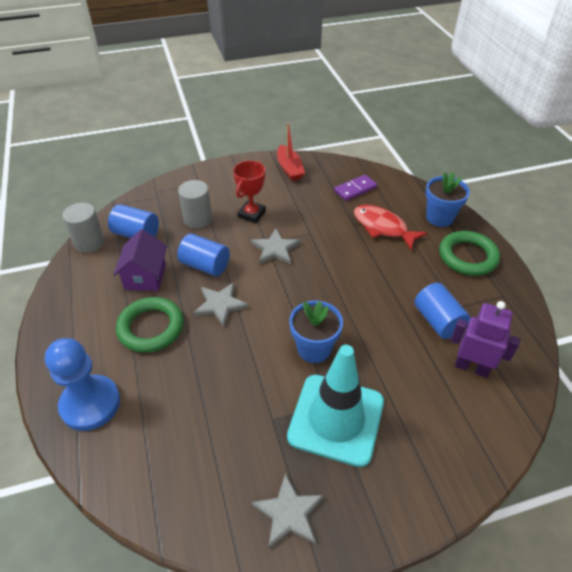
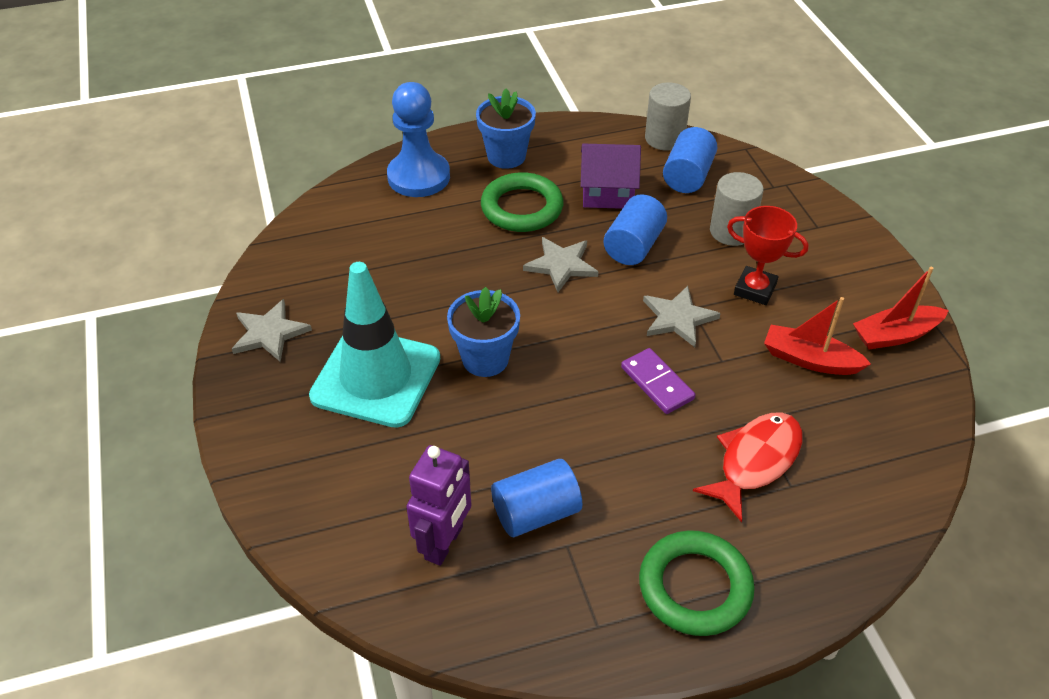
camera: 90 degrees right, 0 degrees up
(308, 200) = (809, 360): none -> red boat
(355, 189) = (859, 428): purple domino -> purple domino (657, 383)
(439, 218) = (802, 558): blue flower pot -> blue flower pot (506, 156)

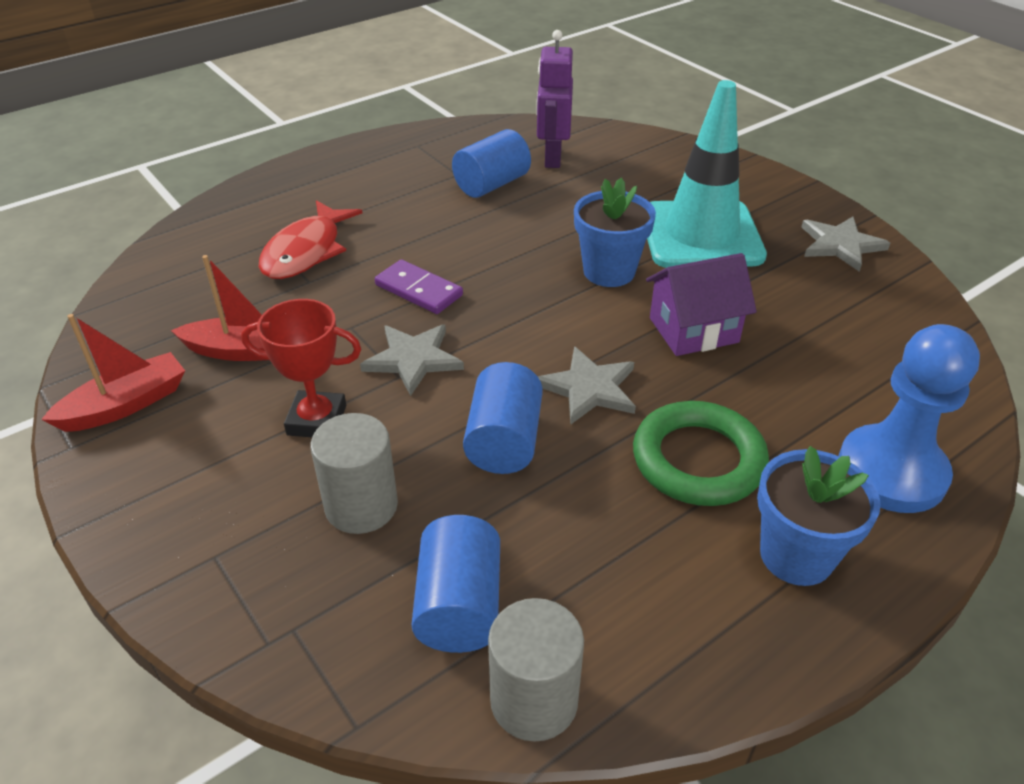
camera: 160 degrees right, 5 degrees down
(607, 193) = (583, 524): purple house -> purple house (693, 330)
(695, 587) = (350, 173): green ring -> none

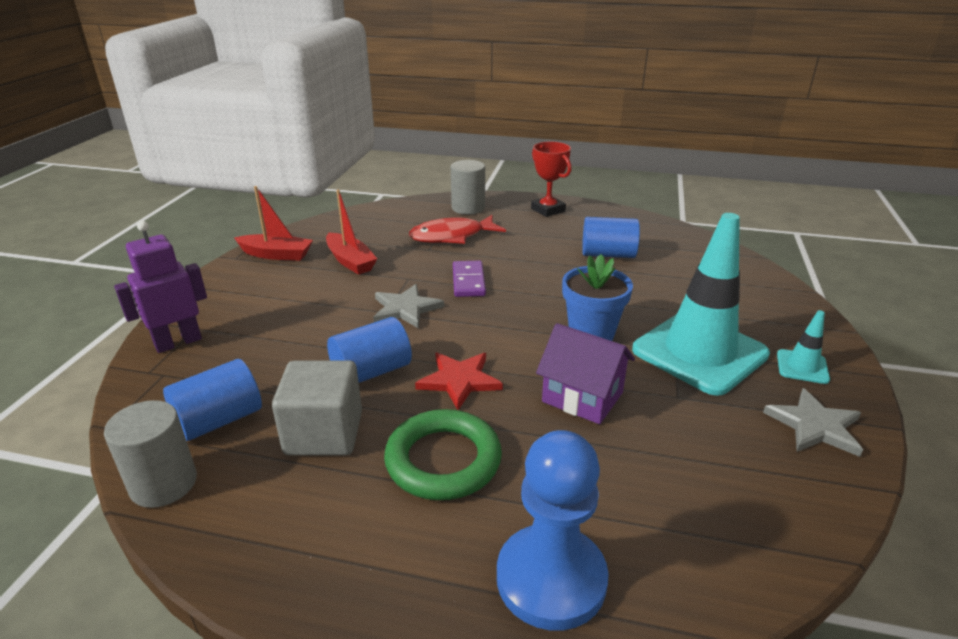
camera: 50 degrees right, 10 degrees down
(317, 420) = (321, 306): red trophy -> red trophy (548, 210)
(361, 506) = (269, 351): grey cylinder -> grey cylinder (468, 208)
(552, 158) = (676, 259): purple robot -> purple robot (178, 342)
(575, 525) = (324, 433): none -> grey cube
(589, 388) = (459, 380): grey star -> red star
(771, 204) = (802, 367): none -> turquoise traffic cone
(796, 555) = (392, 556): blue flower pot -> none

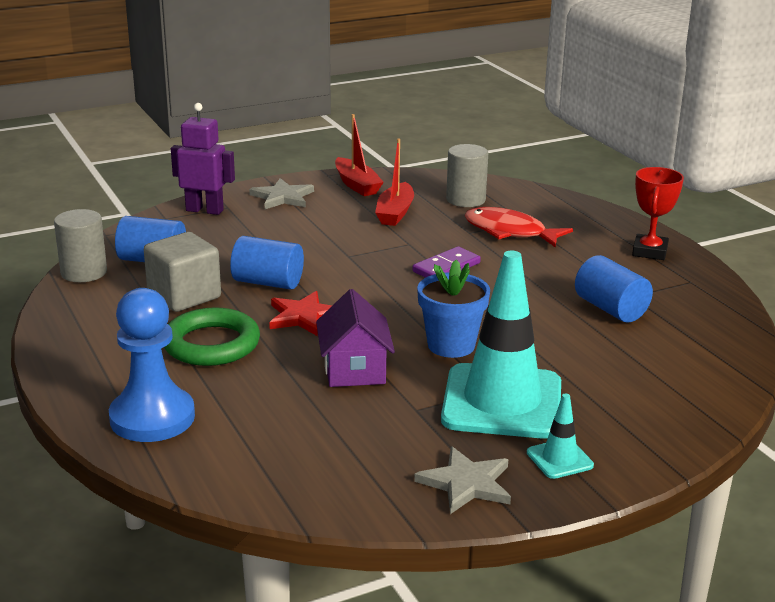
camera: 50 degrees right, 5 degrees down
(405, 309) = (364, 261): grey star -> grey star (282, 197)
(468, 208) = (578, 217): grey cylinder -> grey cylinder (465, 200)

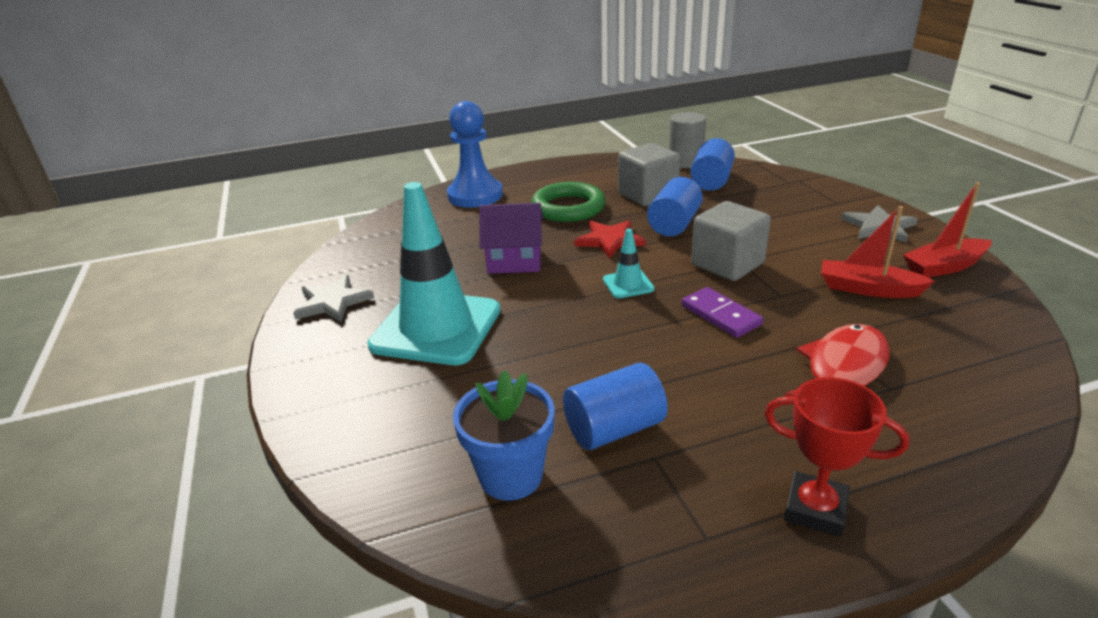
camera: 100 degrees right, 5 degrees up
(205, 210) = (824, 194): purple robot -> none
(356, 261) = (727, 264): none -> grey cube
(451, 345) = (545, 308): blue flower pot -> blue flower pot (511, 476)
(465, 200) = (943, 342): grey cylinder -> none
(559, 459) = (335, 349): turquoise traffic cone -> turquoise traffic cone (628, 284)

